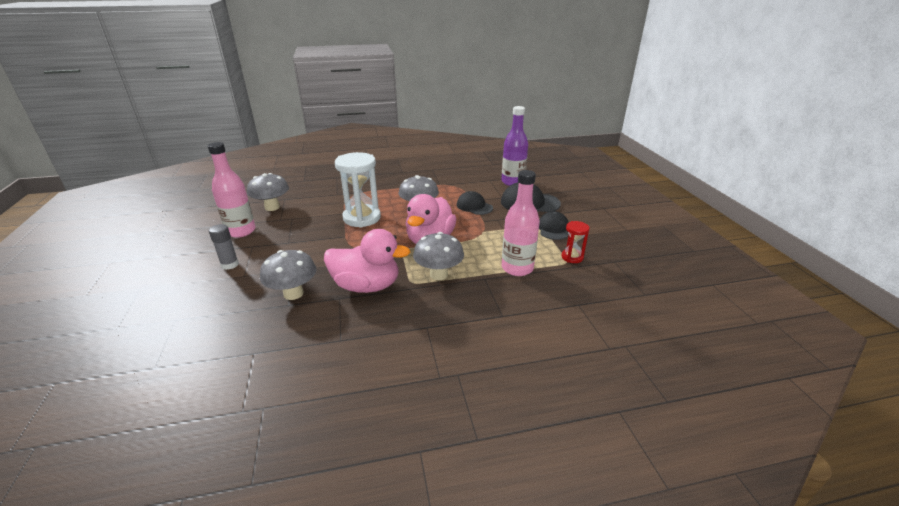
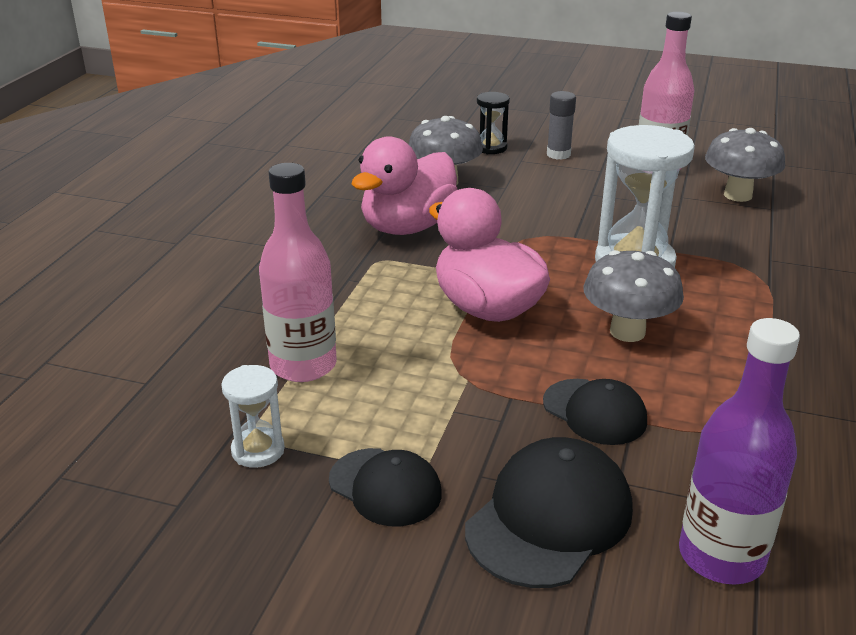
camera: 120 degrees right, 0 degrees up
(224, 293) = (491, 148): none -> black hourglass
(438, 274) = (373, 286): grey mushroom -> none
(474, 206) = (594, 412): black cap -> black cap turned 60 degrees clockwise
(572, 257) = (258, 450): red hourglass -> white hourglass

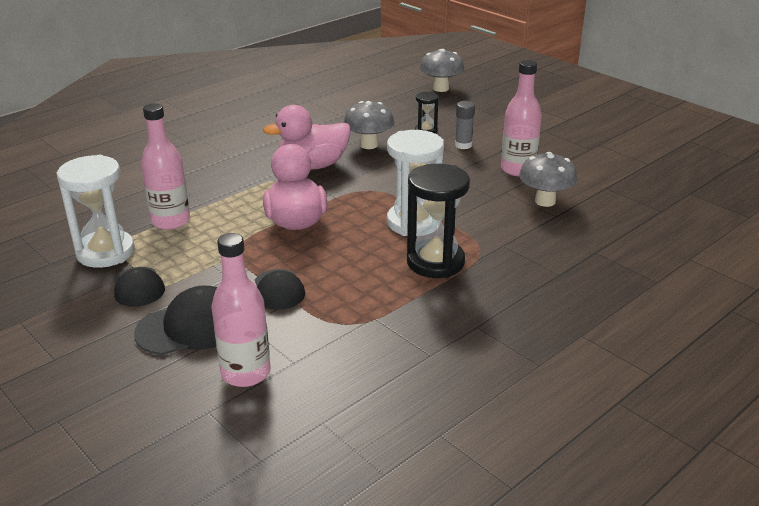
camera: 30 degrees right, 0 degrees up
(258, 450) = (105, 252): white hourglass -> white hourglass, size x1.98
(627, 332) = (354, 257): grey mushroom -> grey mushroom (441, 88)
(721, 556) = (245, 373): purple bottle -> pink bottle
(729, 305) = (435, 262): none -> black hourglass

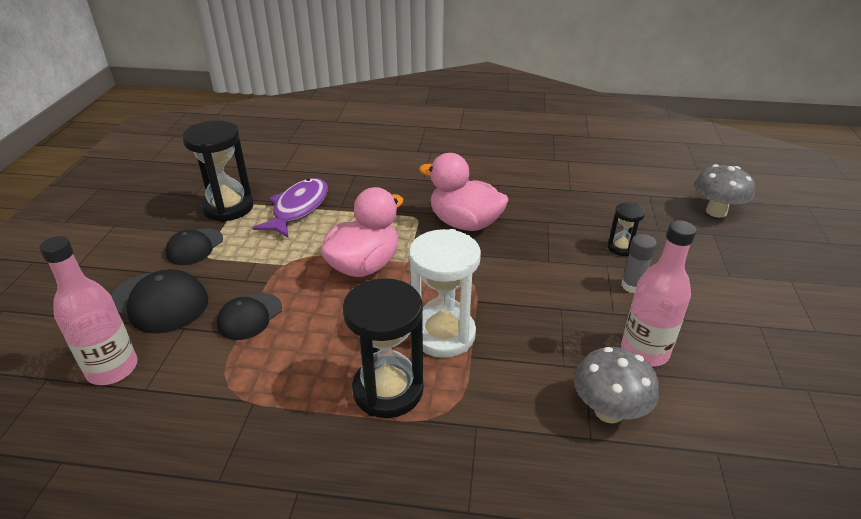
camera: 50 degrees right, 5 degrees up
(105, 252) = (228, 207): white hourglass -> black hourglass
(171, 221) = (298, 209): pink bottle -> purple fish
(369, 145) = (543, 231): grey mushroom -> none

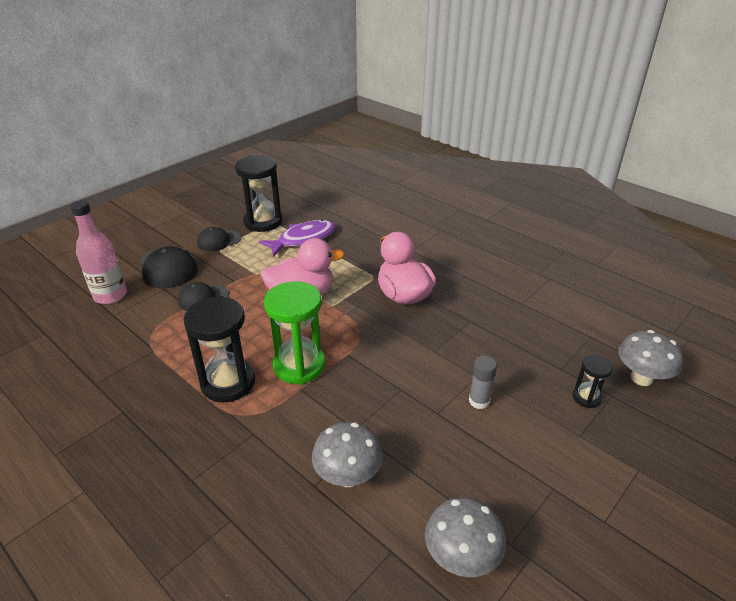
camera: 35 degrees right, 0 degrees up
(443, 334) = (299, 366): white hourglass -> green hourglass
(621, 248) = (507, 368): black hourglass -> black hourglass (586, 397)
(644, 351) = (426, 452): pink bottle -> none
(768, 421) = (461, 558): none -> grey mushroom

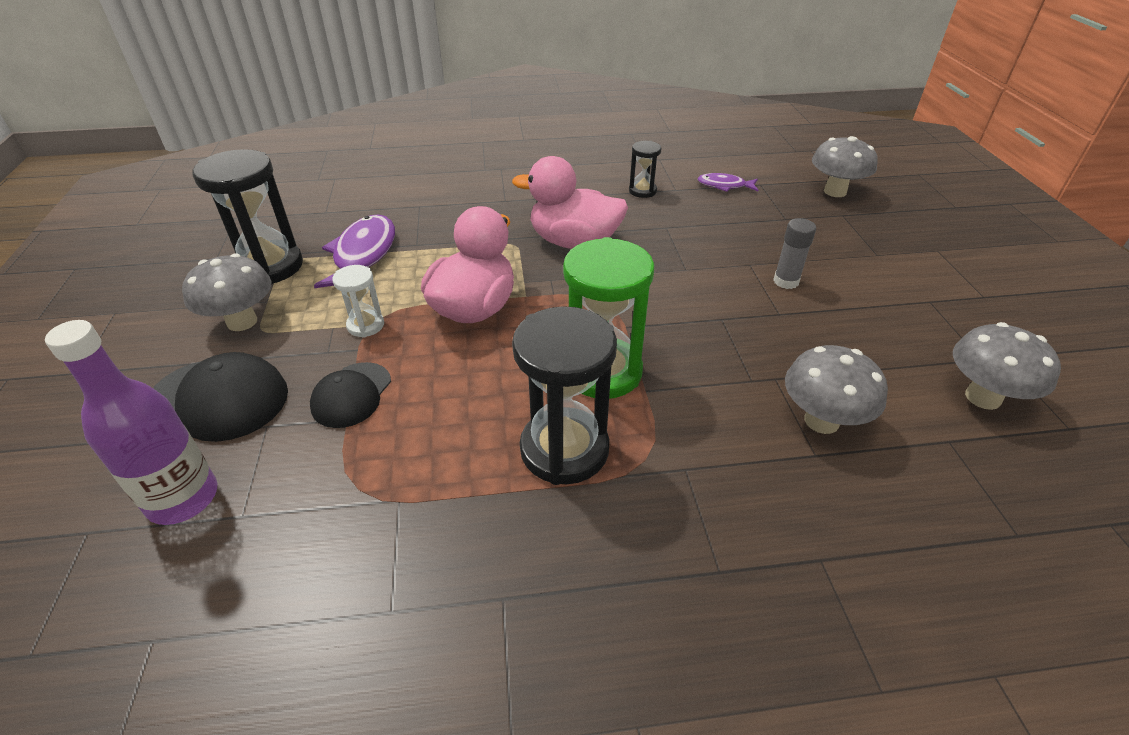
camera: 50 degrees left, 5 degrees up
(110, 296) = (183, 498): pink bottle -> purple bottle
(219, 241) = (242, 322): black cap -> grey mushroom
(252, 273) = (365, 325): none -> white hourglass
(560, 321) = (724, 186): none -> purple fish
(586, 397) = (834, 227): black hourglass -> black hourglass (642, 191)

